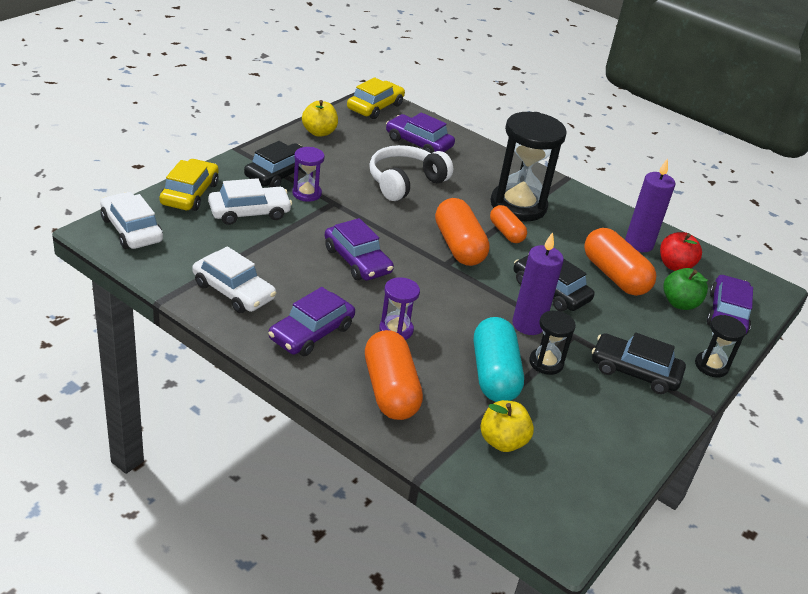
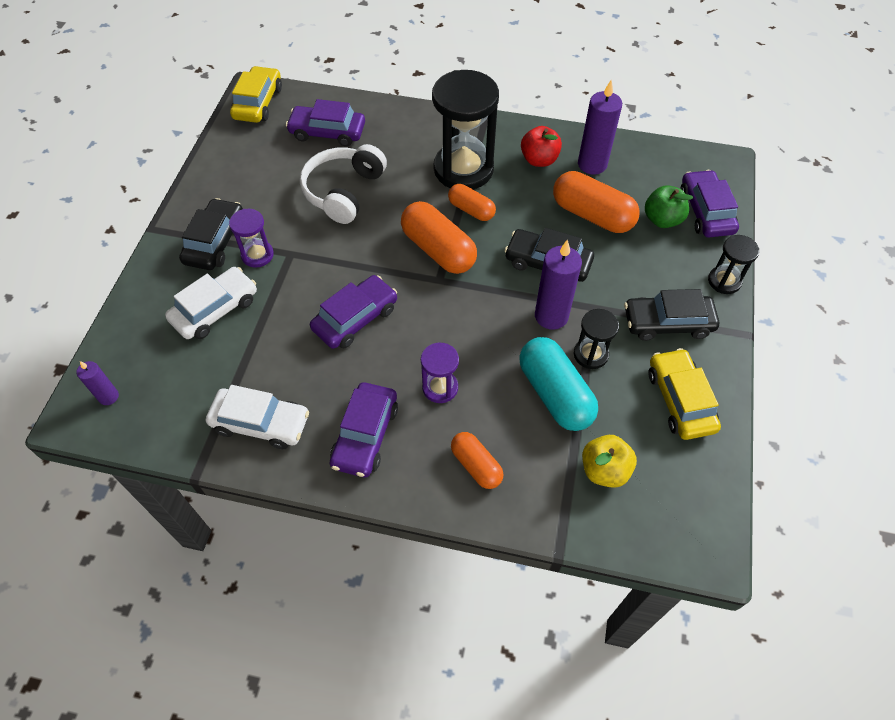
camera: 20 degrees left, 20 degrees up
(132, 230) = (108, 396): white car -> purple candle
(190, 194) = (140, 315): yellow car -> yellow car (680, 400)
(319, 132) = (222, 165): yellow apple -> none
(357, 260) = (355, 318): purple car -> purple car turned 75 degrees counterclockwise
(390, 390) = (476, 465): orange capsule -> orange capsule, size x0.59
(675, 266) = (635, 176): red apple -> red apple (539, 160)

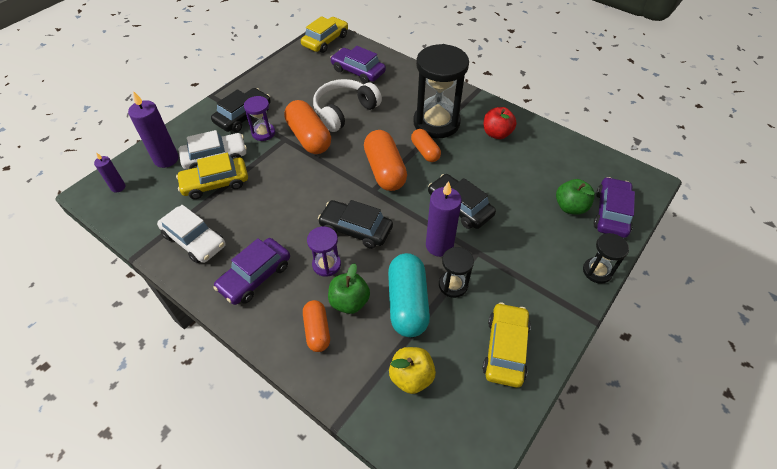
camera: 25 degrees right, 5 degrees down
(238, 342) = (215, 183): none -> yellow car
(355, 318) = (299, 196): purple car -> none
(491, 419) = (349, 302): none -> green apple
(592, 164) = (536, 149): purple candle -> purple candle (166, 159)
(592, 215) = (515, 185): orange capsule -> orange capsule (309, 137)
(667, 322) = (530, 285): black car -> black car (356, 229)

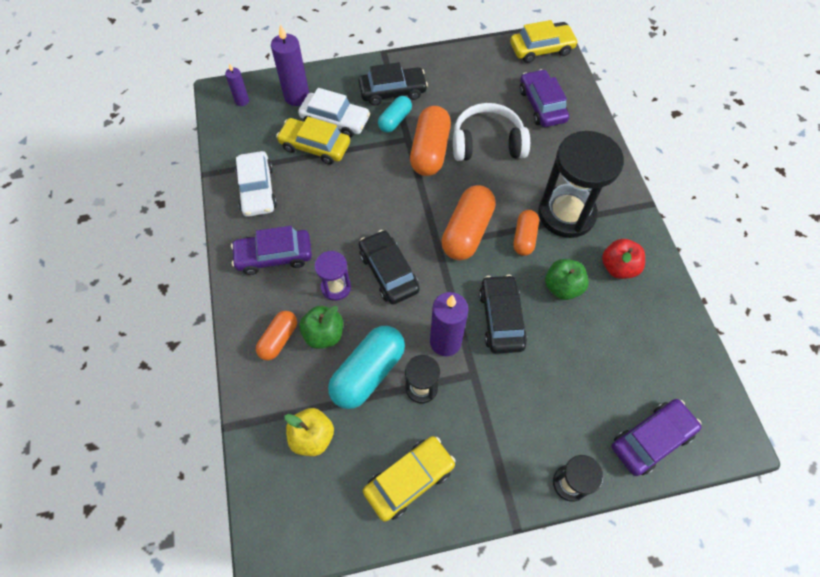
camera: 40 degrees right, 10 degrees up
(263, 133) = (395, 120): purple hourglass -> turquoise capsule
(570, 207) = (613, 400): green apple -> green apple (562, 287)

